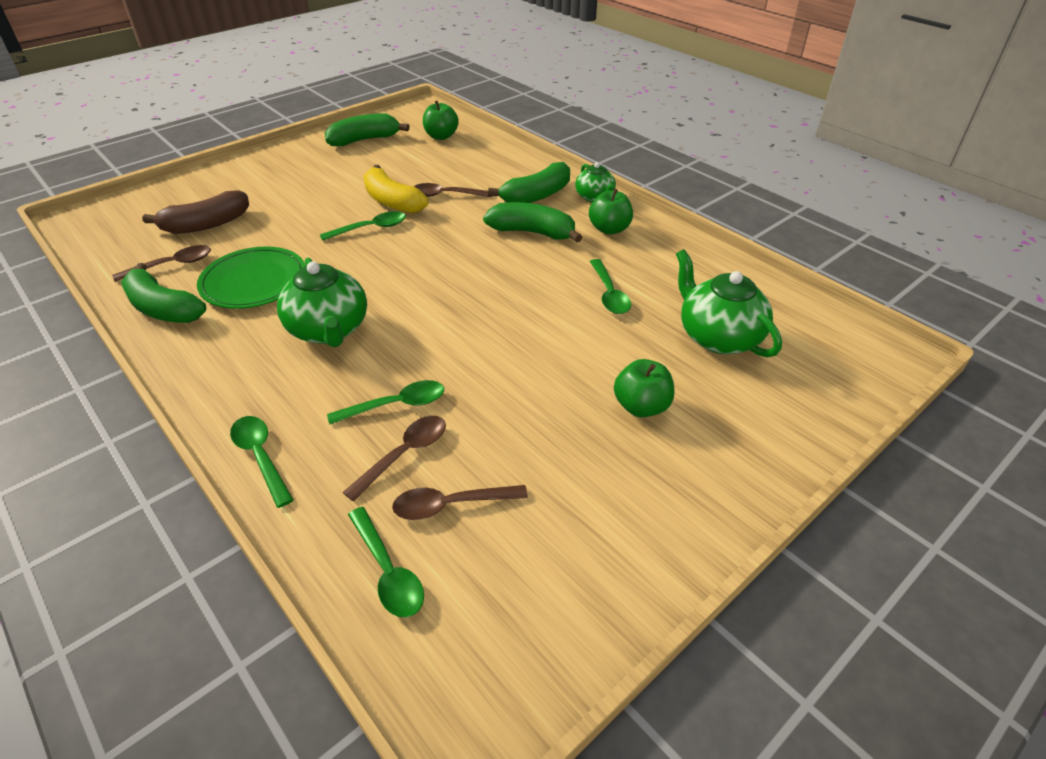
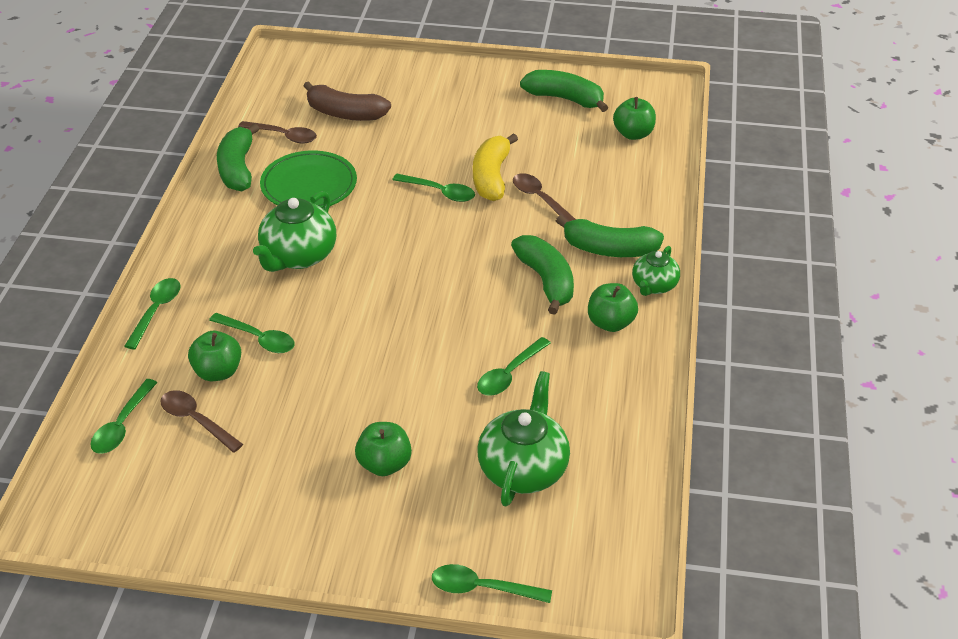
camera: 50 degrees right, 0 degrees up
(404, 454) = (218, 372): brown spoon -> green apple
(834, 422) = (483, 588): none -> green spoon

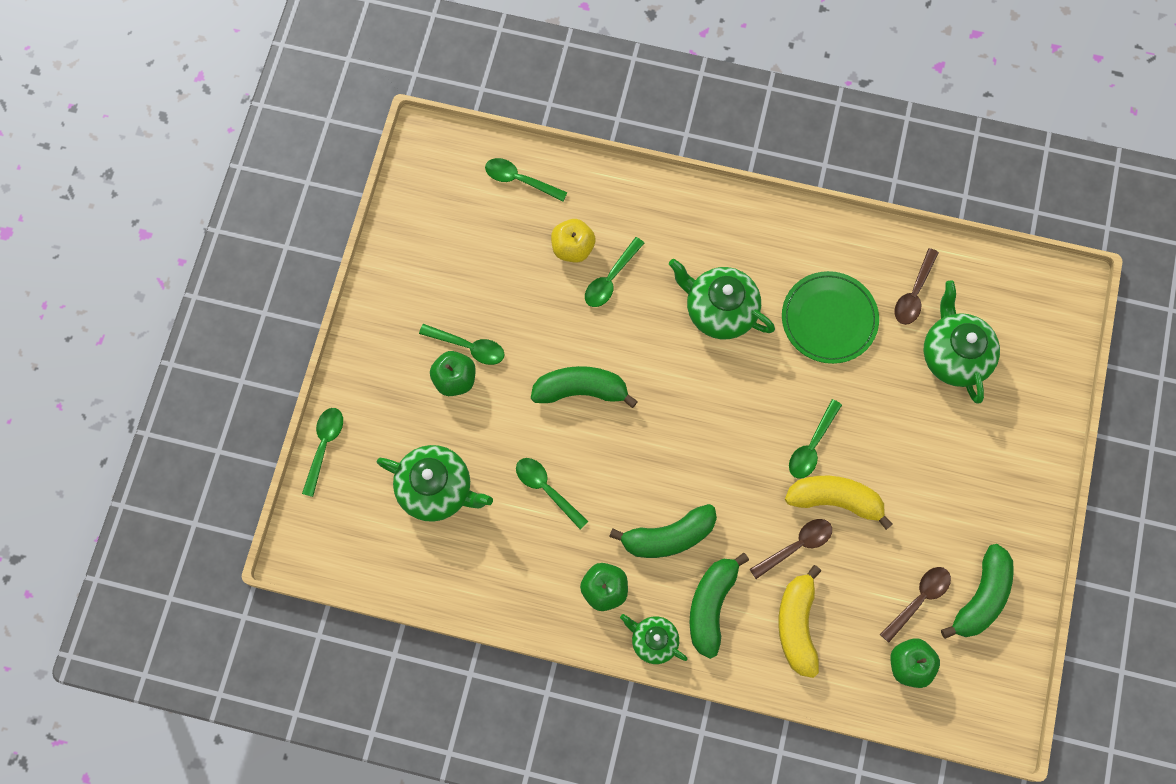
camera: 95 degrees right, 30 degrees up
(156, 311) = (652, 194): green spoon -> green spoon (468, 347)
(196, 421) = (518, 235): brown spoon -> brown spoon (918, 600)
(218, 372) = (573, 248): green apple -> yellow apple
(238, 169) = (858, 251): green banana -> green banana (581, 390)
(345, 114) = (954, 355): brown banana -> green teapot
(614, 196) = (797, 625): none -> yellow banana

